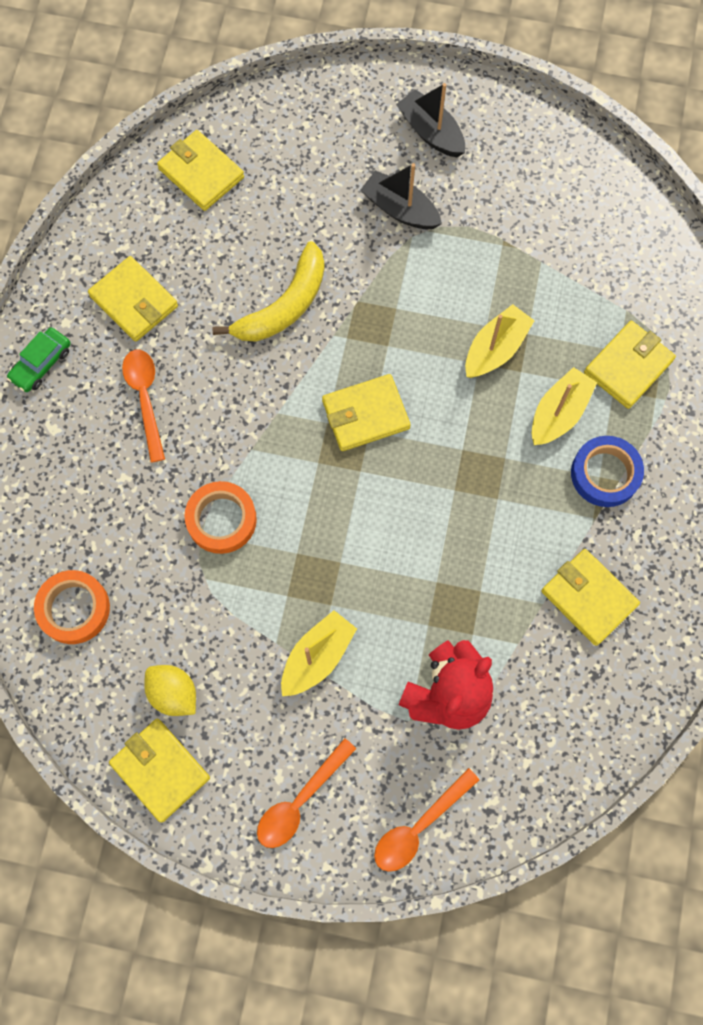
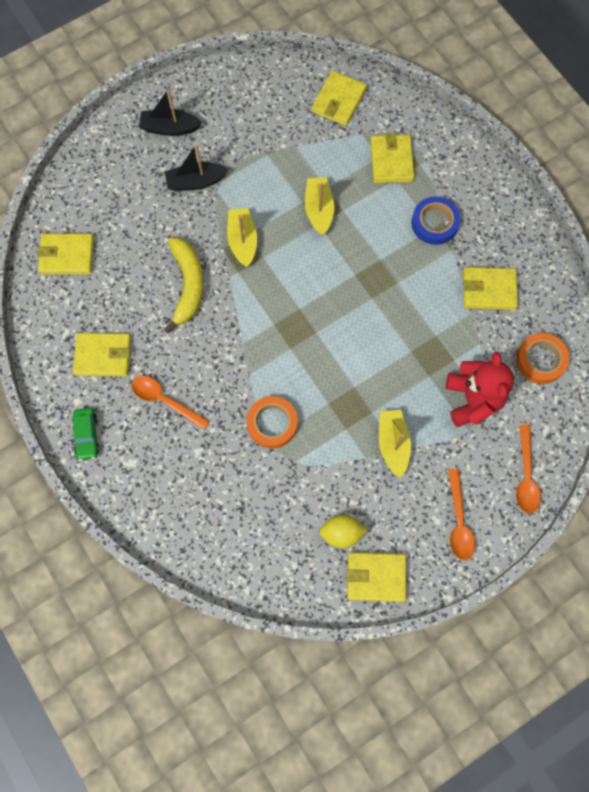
camera: 45 degrees left, 0 degrees up
(74, 609) = (244, 543): orange tape -> orange tape (540, 360)
(365, 414) = (289, 302): yellow wallet -> yellow wallet (338, 100)
(558, 413) = (382, 214): yellow boat -> yellow boat (242, 241)

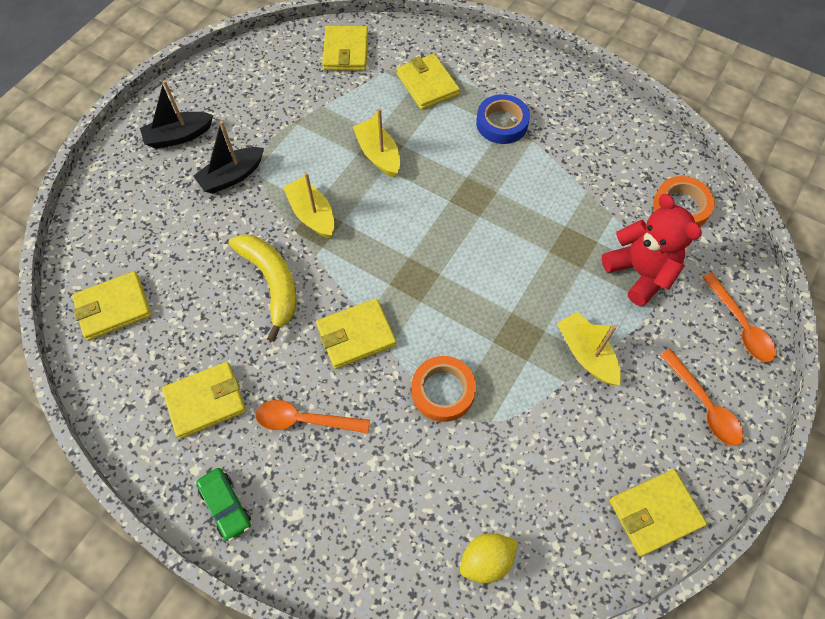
camera: 25 degrees left, 10 degrees down
(341, 533) = (588, 480): yellow lemon -> yellow lemon (486, 560)
(489, 290) = (590, 162): yellow wallet -> yellow wallet (356, 335)

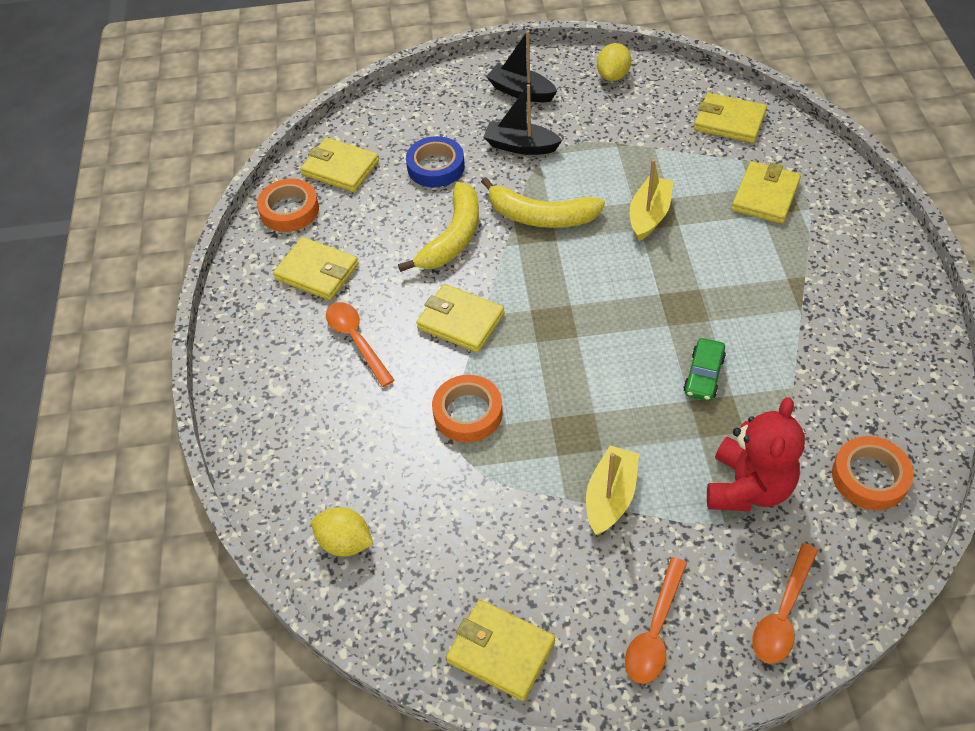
camera: 55 degrees right, 10 degrees down
(116, 377) = (289, 210): none -> orange tape
(226, 505) = (248, 342): green car -> green car (704, 375)
(230, 75) = (613, 75): none -> yellow lemon
(312, 214) = (541, 216): yellow boat -> yellow banana
(345, 51) = (729, 121): yellow wallet -> yellow wallet turned 60 degrees clockwise
(502, 123) = (790, 274): blue tape -> blue tape (436, 167)

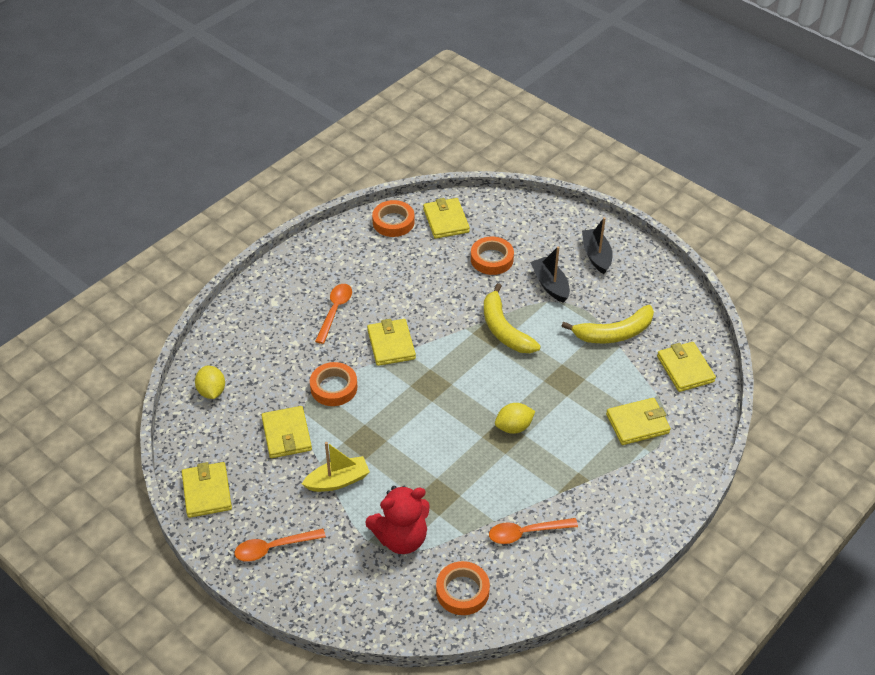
camera: 45 degrees right, 5 degrees down
(317, 272) = (363, 263): yellow wallet -> yellow wallet (286, 434)
(436, 167) = (492, 259): blue tape -> orange tape
(453, 237) = (447, 302): yellow banana -> yellow banana (614, 333)
(613, 75) = (661, 289): yellow lemon -> yellow lemon (514, 427)
(649, 215) = (559, 378): yellow boat -> none
(704, 375) = (461, 474): green car -> none
(782, 614) = (332, 598): orange spoon -> orange spoon (526, 533)

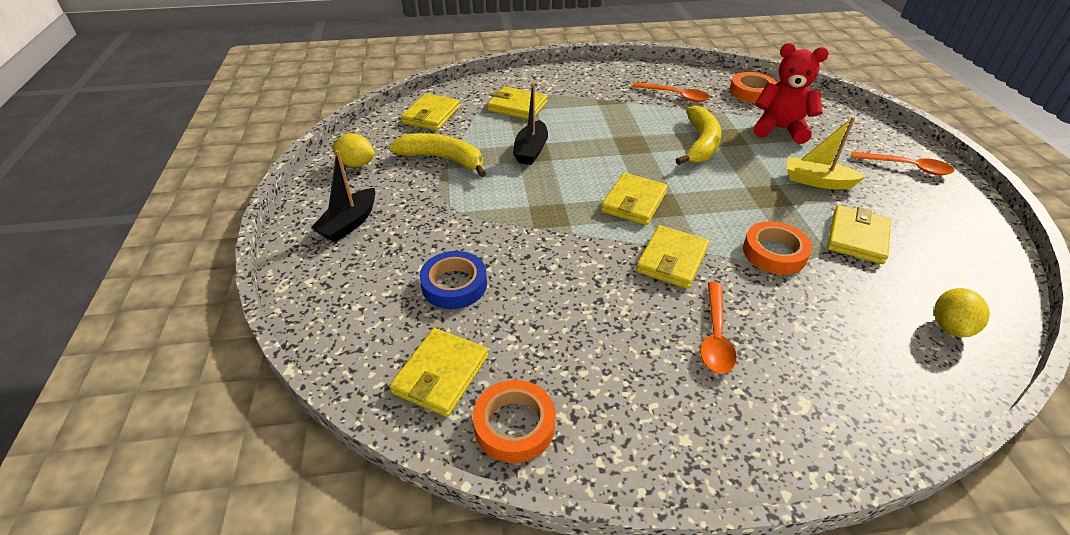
camera: 140 degrees left, 5 degrees down
(207, 492) = (974, 232): yellow wallet -> yellow wallet (633, 202)
(335, 311) = (715, 336): orange spoon -> orange spoon turned 45 degrees counterclockwise
(492, 259) = (454, 285): orange tape -> blue tape
(504, 329) = (535, 211): yellow banana -> yellow banana (700, 143)
(514, 427) = (616, 145): yellow lemon -> yellow lemon (356, 164)
(550, 285) = (435, 223): black boat -> black boat (531, 150)

